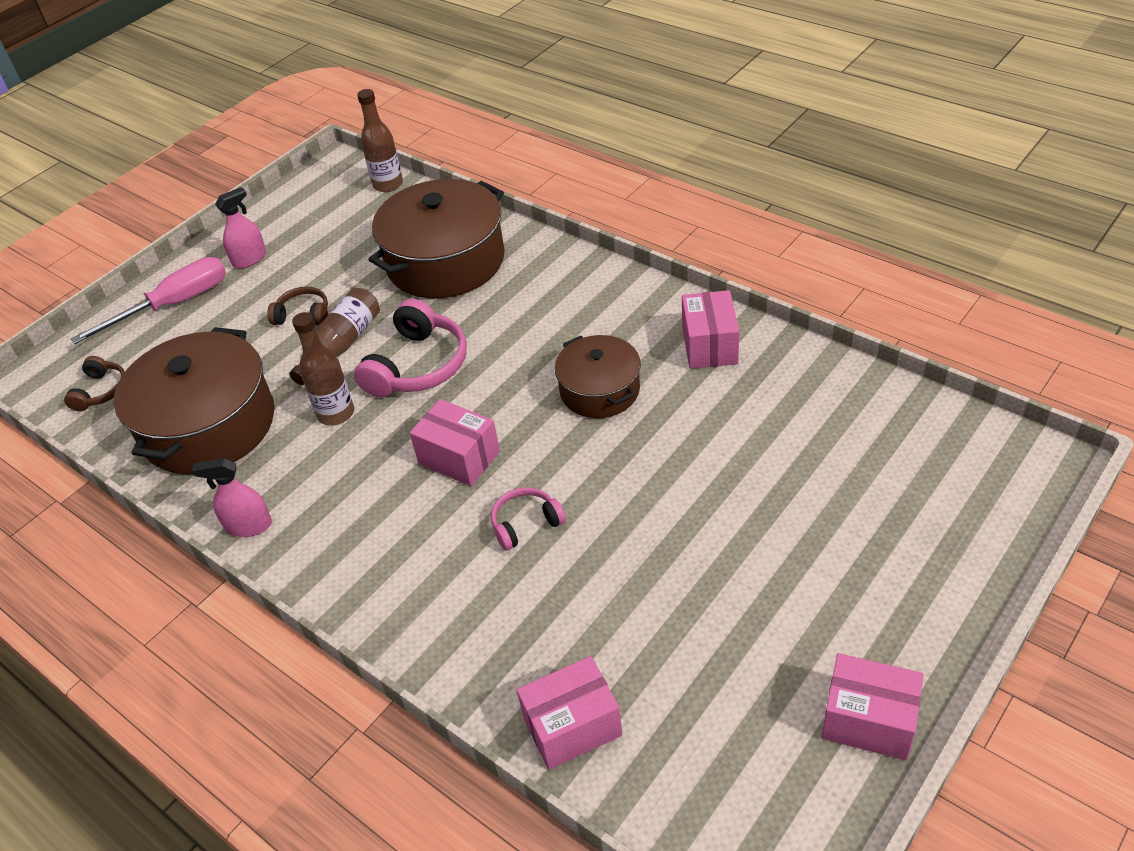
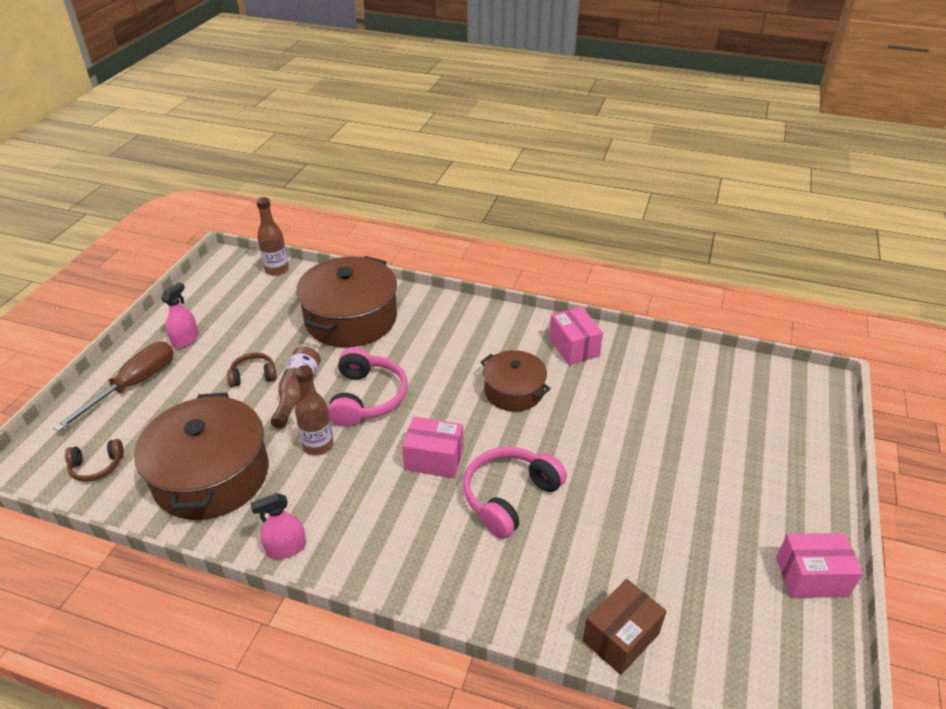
camera: 25 degrees left, 5 degrees down
(101, 391) = (96, 466): brown headphones -> brown headphones turned 90 degrees clockwise
(174, 304) = (133, 385): pink screwdriver -> brown screwdriver
(525, 523) = (509, 496): pink headphones -> pink headphones, size x1.79
(572, 726) = (620, 637): pink box -> brown box

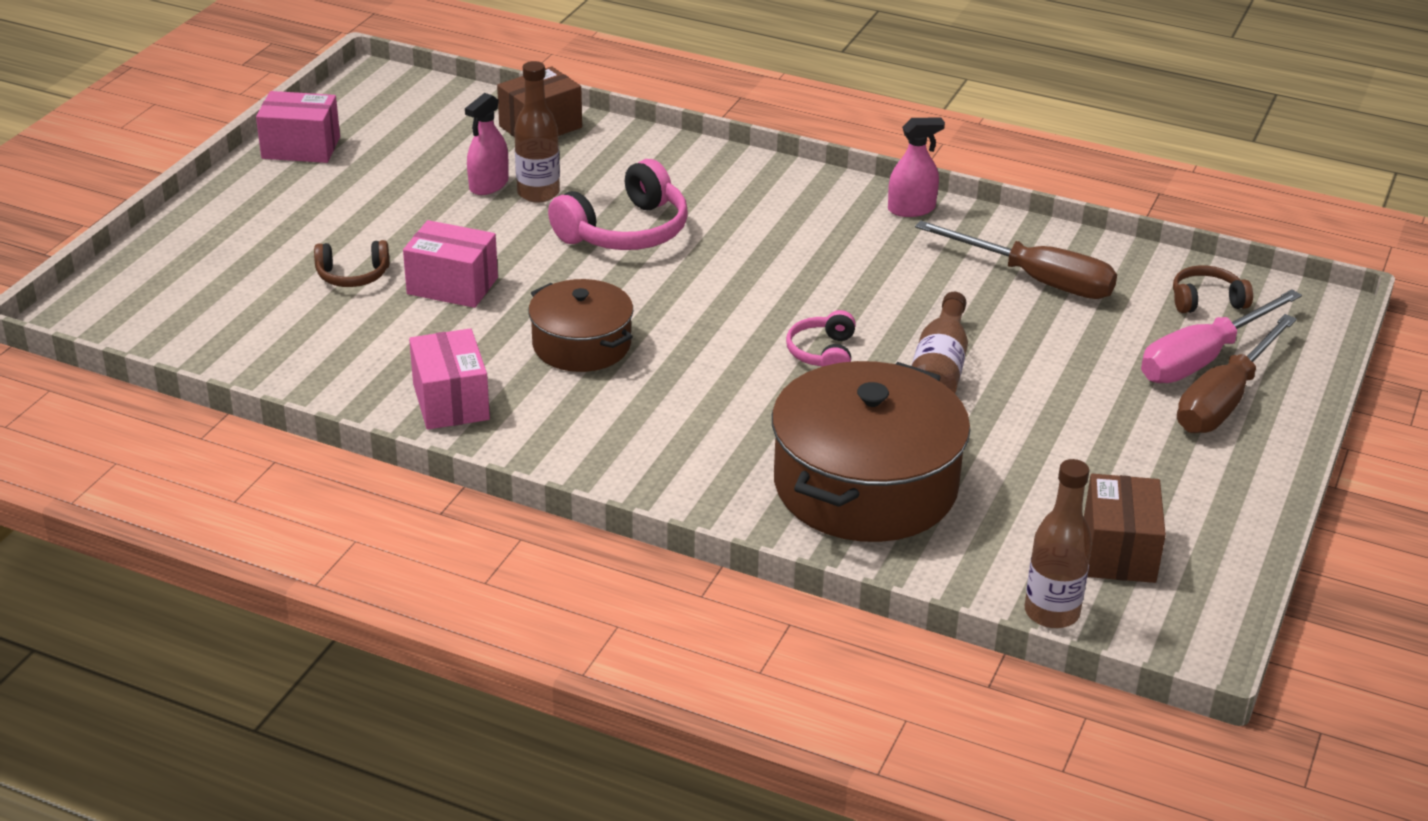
camera: 175 degrees left, 5 degrees down
(129, 415) = (1202, 359): none -> pink screwdriver
(185, 340) = (1177, 469): pink spray bottle -> pink spray bottle (489, 185)
(211, 475) = (1036, 280): brown pot -> brown screwdriver
(236, 297) = (1118, 551): none -> brown box
(253, 375) = (1023, 400): brown headphones -> brown headphones (353, 275)
(318, 445) = (891, 300): brown bottle -> brown bottle (538, 193)
(367, 397) = (823, 353): pink headphones -> pink headphones, size x0.56
(434, 459) = (722, 274): pink box -> pink box (452, 286)

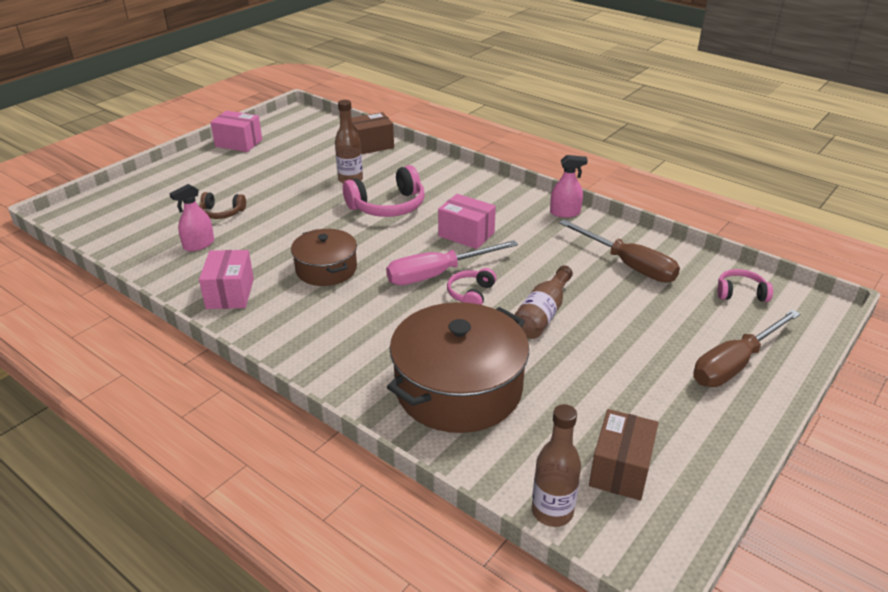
camera: 15 degrees right, 0 degrees up
(452, 286) = (272, 225): pink box -> pink box (466, 234)
(489, 185) = (326, 172): pink spray bottle -> pink spray bottle (199, 244)
(1202, 359) = (726, 332): pink screwdriver -> pink screwdriver (437, 274)
(1206, 300) = (740, 293): brown headphones -> pink headphones

